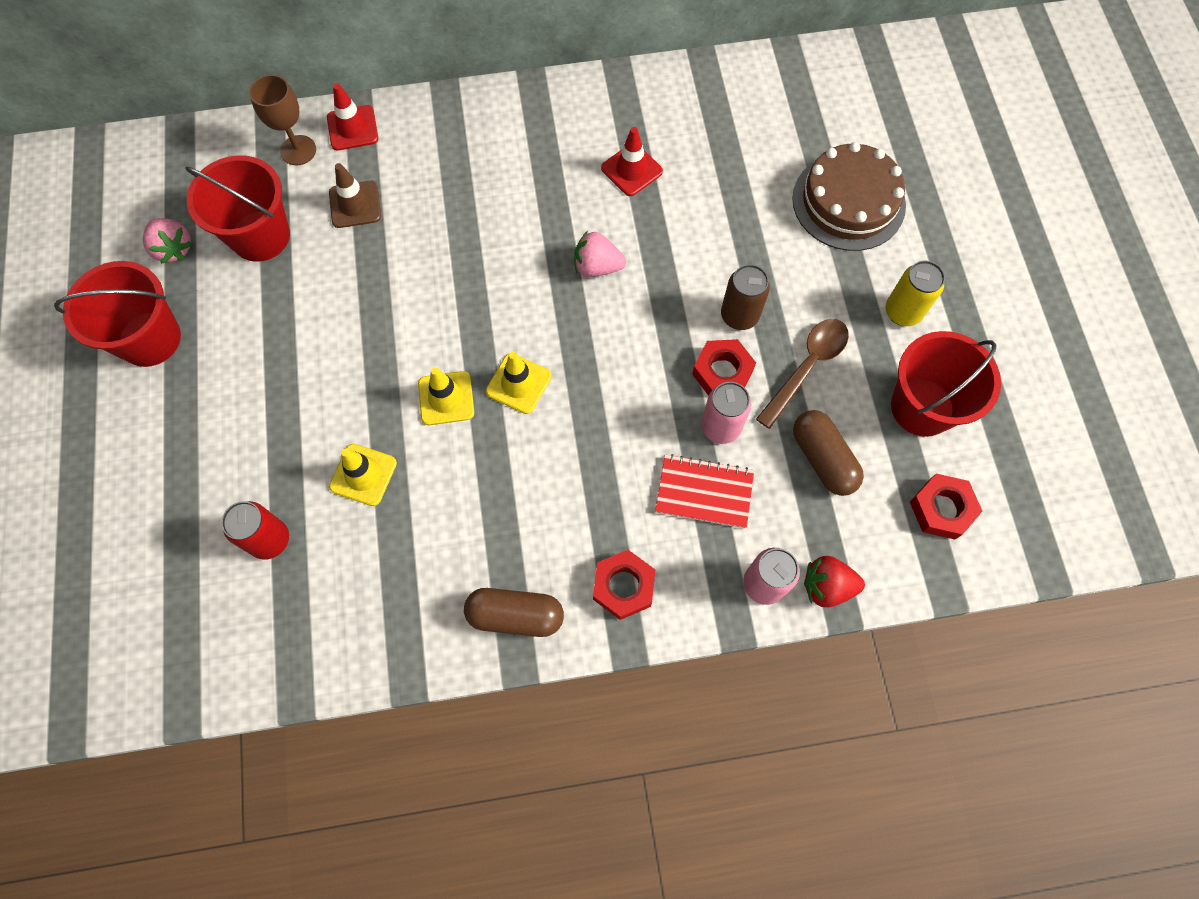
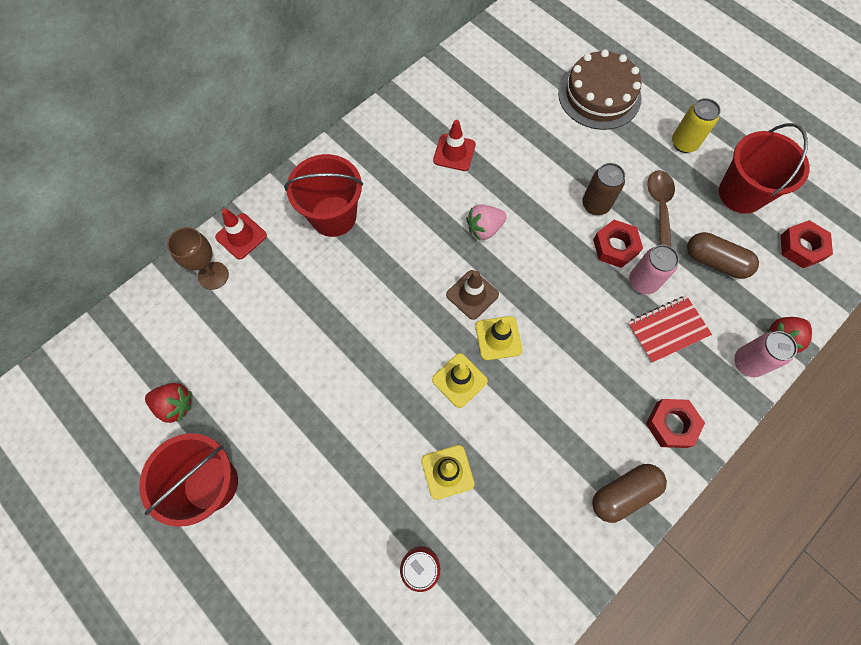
camera: 35 degrees left, 0 degrees up
(174, 249) = (175, 405): pink strawberry -> red strawberry
(260, 236) = (235, 353): red bucket -> red bucket (333, 216)
(355, 204) = (287, 288): brown traffic cone -> brown traffic cone (472, 294)

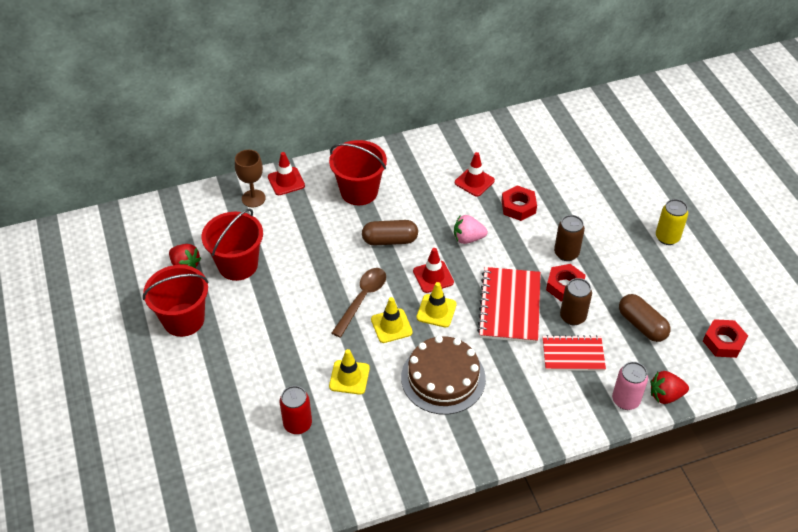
camera: 25 degrees right, 20 degrees down
(472, 294) = (433, 277): brown traffic cone -> red traffic cone
(572, 297) = (510, 306): none -> red notebook
(599, 95) = (616, 182): brown cake -> brown cake (443, 378)
(624, 493) = (472, 442): brown capsule -> brown capsule (390, 240)
(642, 282) = (572, 317): pink can -> brown can
(660, 211) = (617, 276): brown spoon -> brown spoon (362, 299)
(671, 424) = (537, 415): red nut -> red nut (518, 207)
(741, 193) = (694, 288): red bucket -> red bucket (238, 265)

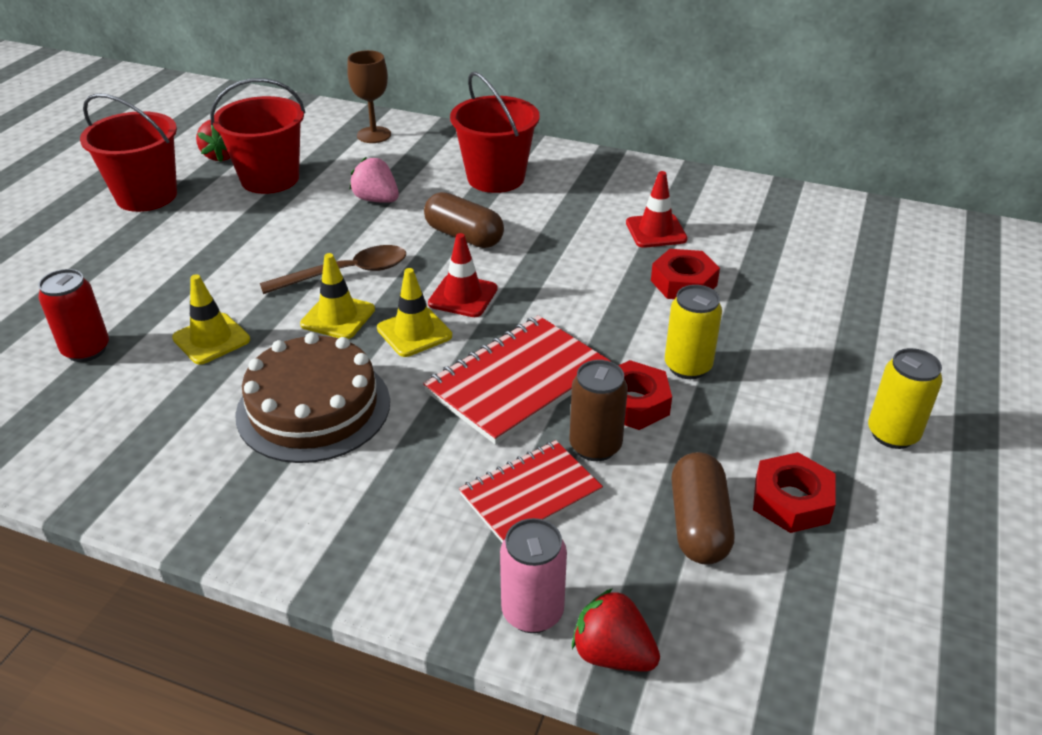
camera: 40 degrees right, 10 degrees down
(286, 181) = (429, 136): red traffic cone -> none
(468, 238) = (565, 281): pink strawberry -> pink strawberry (376, 200)
(566, 253) = (687, 367): brown can -> yellow can
(573, 355) = (530, 494): red notebook -> red notebook turned 75 degrees counterclockwise
(723, 342) = (830, 645): red nut -> red nut (791, 500)

